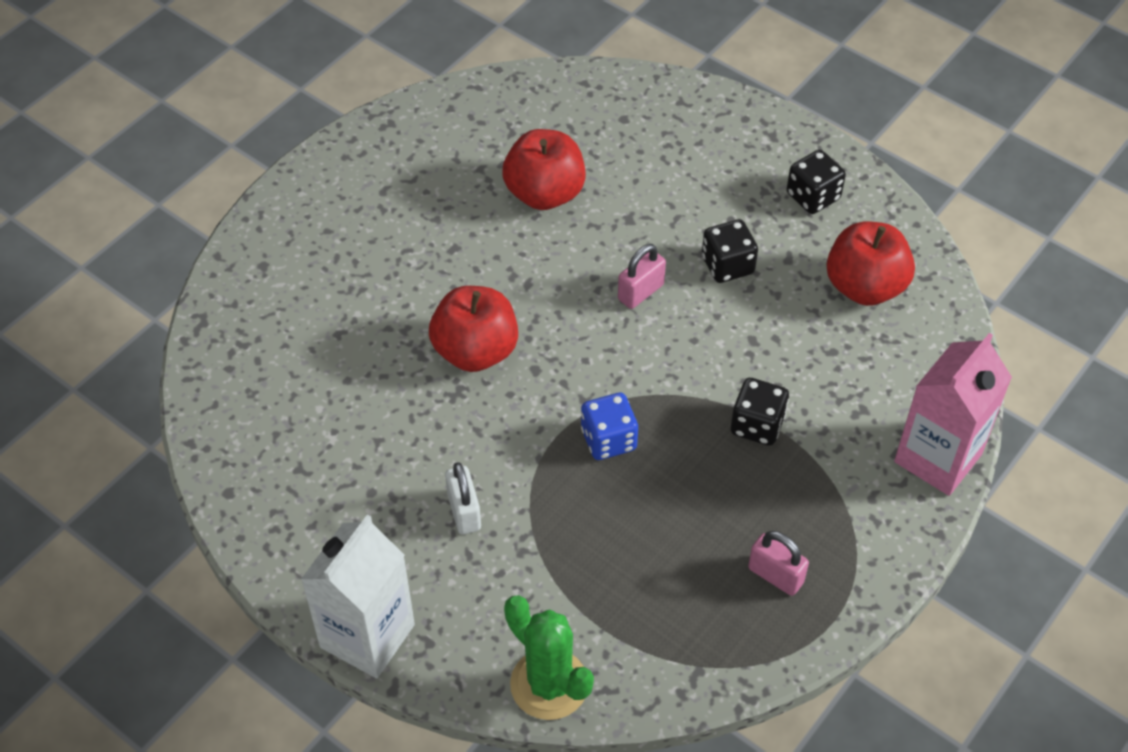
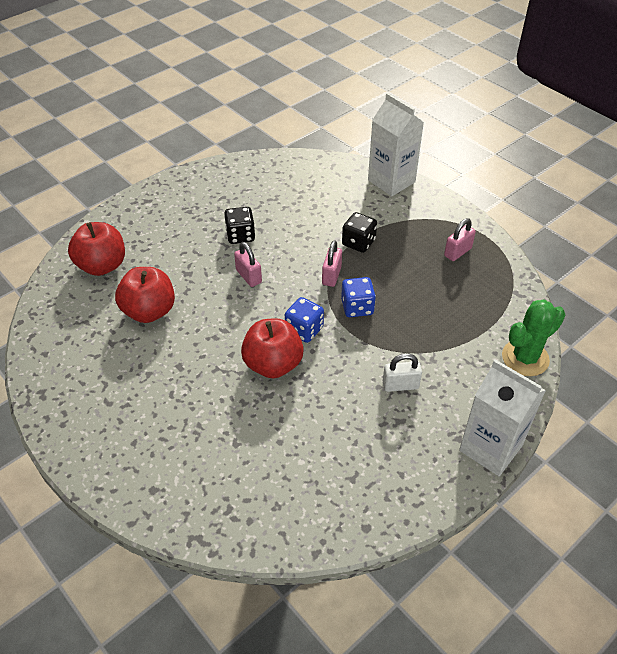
camera: 80 degrees left, 5 degrees down
(547, 378) = (304, 330): none -> blue dice
(669, 397) = (331, 276): none -> pink padlock
(813, 196) = (201, 193): black dice -> none
(865, 286) = (273, 185): red apple -> red apple (102, 265)
(938, 458) = (391, 181): pink carton -> white carton

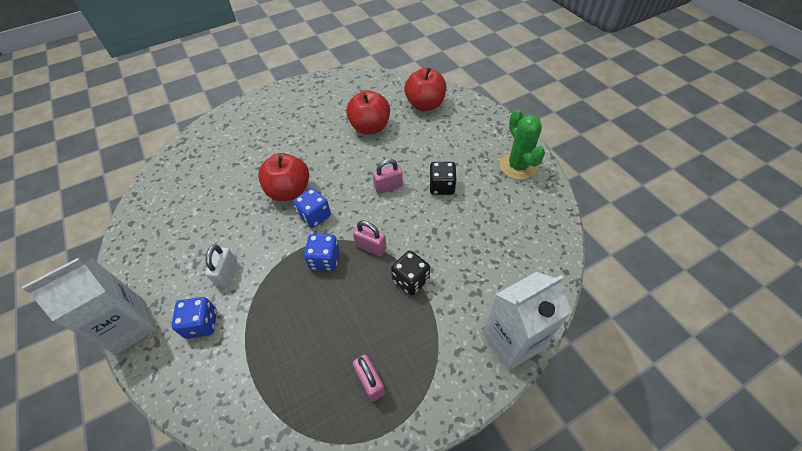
camera: 105 degrees right, 5 degrees up
(461, 384) = (202, 324): none -> blue dice
(525, 358) = (198, 400): green cactus -> green cactus (518, 166)

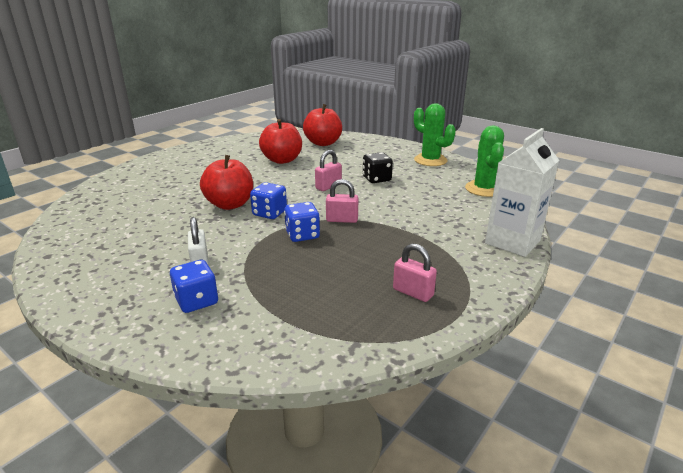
camera: 25 degrees left, 25 degrees down
(130, 326) = (102, 323): white carton -> none
(410, 280) = (396, 229): black dice -> none
(542, 238) = (484, 189): none -> green cactus

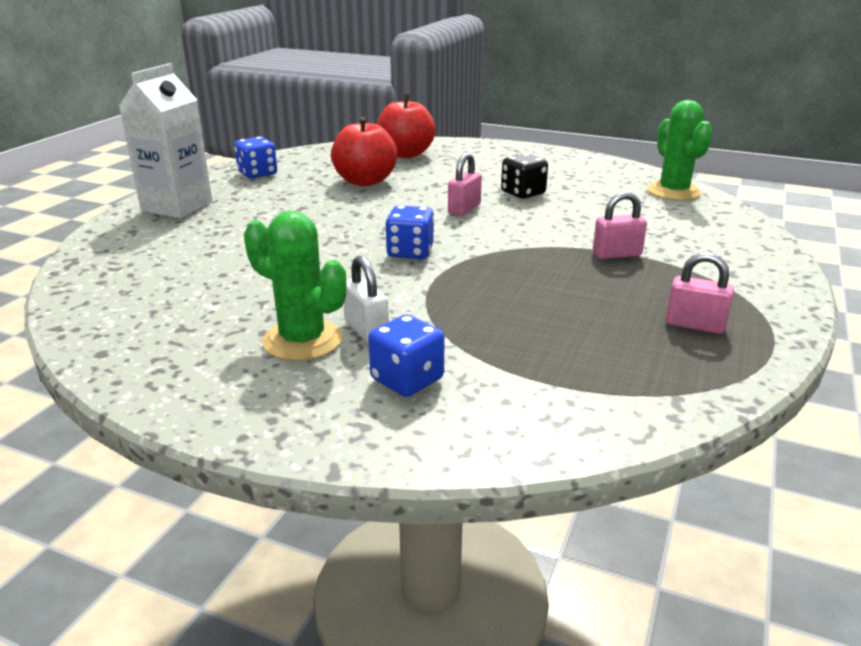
camera: 15 degrees left, 0 degrees up
(230, 204) = (339, 247): red apple -> none
(302, 235) = (483, 274): blue dice -> blue dice (257, 173)
(342, 220) = (521, 249): pink padlock -> pink padlock (616, 254)
(430, 160) = (574, 163): green cactus -> green cactus (302, 340)
(512, 242) = (763, 249): white carton -> white carton (177, 206)

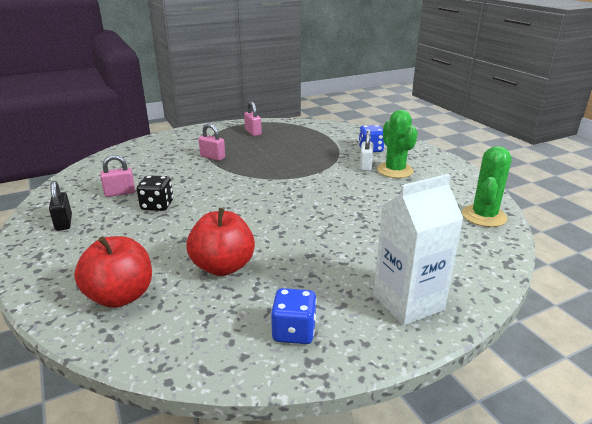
camera: 140 degrees left, 0 degrees up
(410, 252) = (296, 191): blue dice -> none
(464, 209) = (215, 207): pink padlock -> pink padlock (120, 193)
(558, 163) = (64, 223): none -> black padlock
(673, 192) = (90, 173): green cactus -> green cactus (484, 216)

